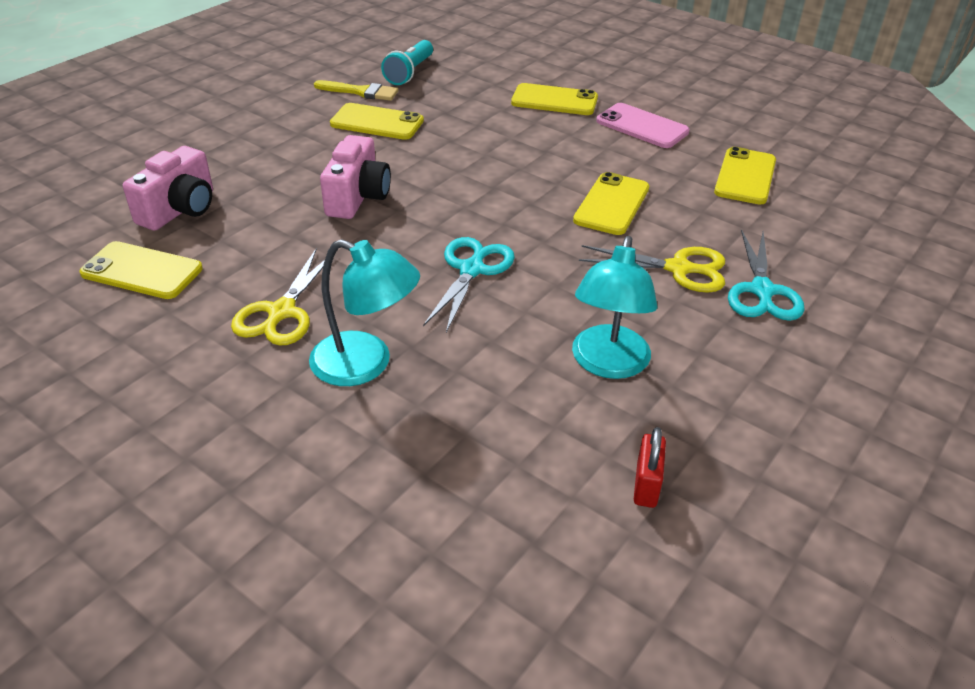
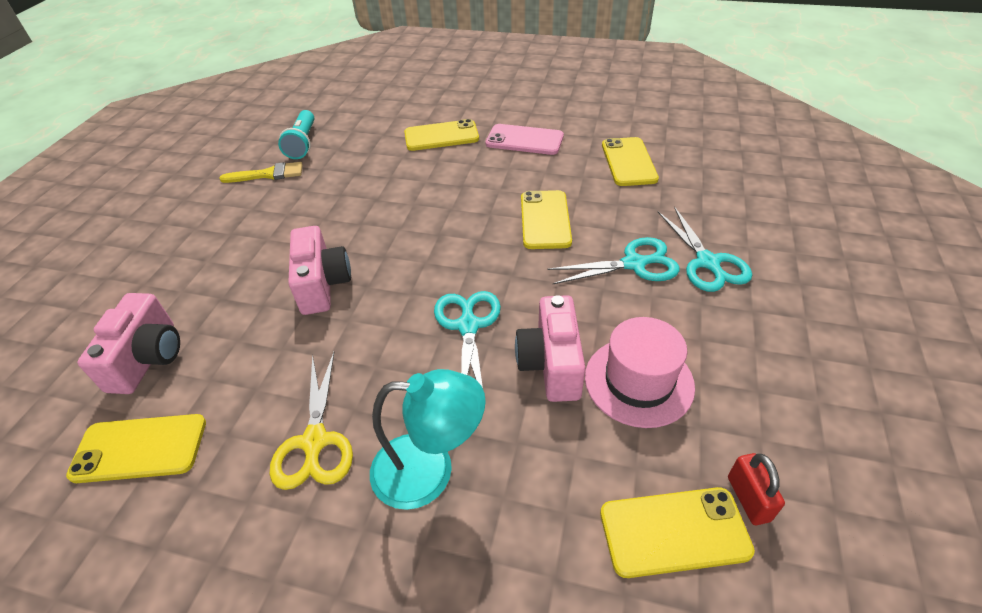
camera: 20 degrees left, 5 degrees up
(377, 122) = (299, 201): yellow phone -> yellow phone (674, 531)
(531, 323) = (551, 364): none -> pink camera
(608, 364) = (638, 381): turquoise lamp -> pink hat
(678, 269) = (634, 264): yellow scissors -> turquoise scissors

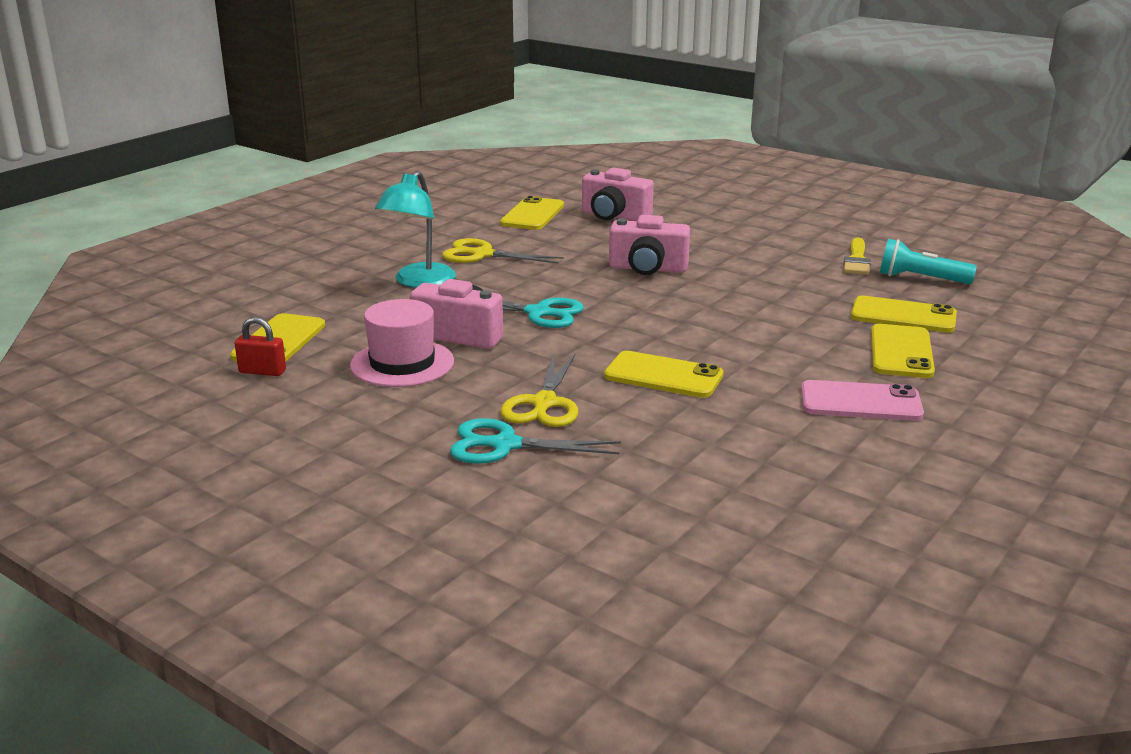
camera: 110 degrees right, 20 degrees down
(524, 140) = (860, 402): pink phone -> pink phone turned 60 degrees clockwise
(628, 162) = (754, 461): yellow phone -> yellow phone (903, 316)
(634, 264) = (544, 403): turquoise scissors -> yellow scissors

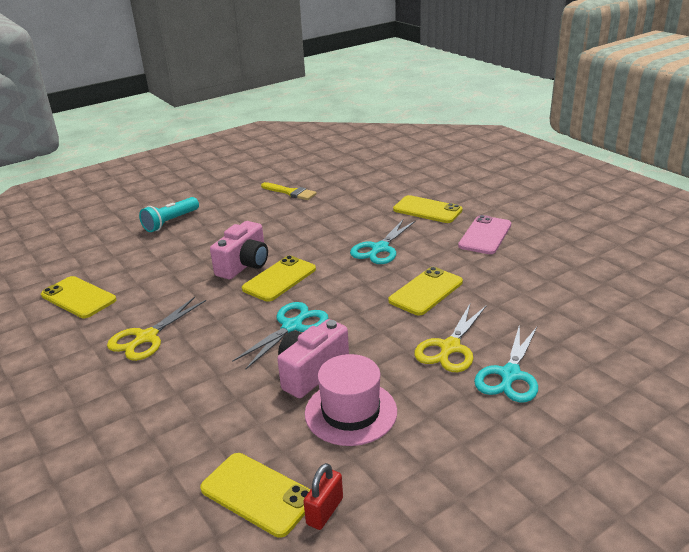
camera: 70 degrees left, 5 degrees up
(419, 282) = (179, 382): turquoise lamp -> none
(544, 403) = (450, 347): yellow scissors -> yellow scissors turned 90 degrees clockwise
(614, 216) = (126, 260): pink camera -> none
(752, 334) = (380, 248): none -> turquoise scissors
(903, 316) = (380, 198): yellow phone -> yellow phone (279, 279)
(920, 279) = (332, 182): turquoise flashlight -> turquoise flashlight (170, 222)

